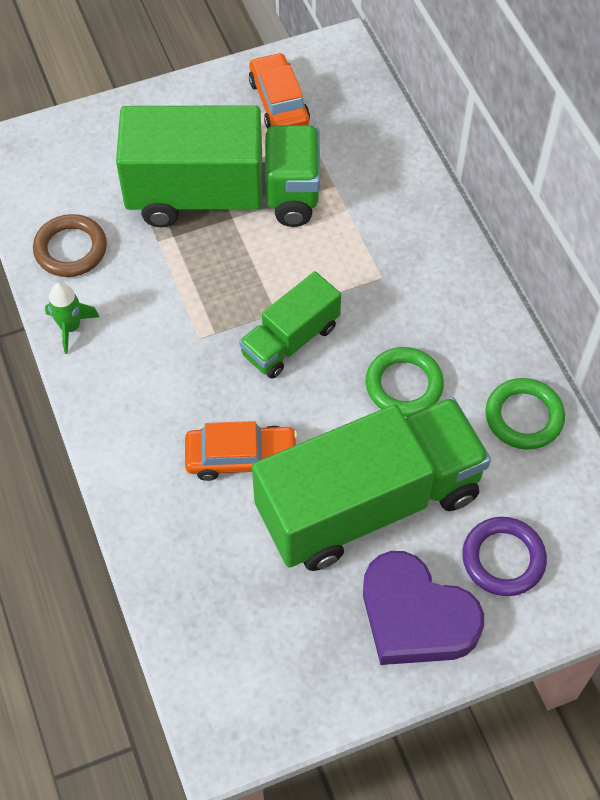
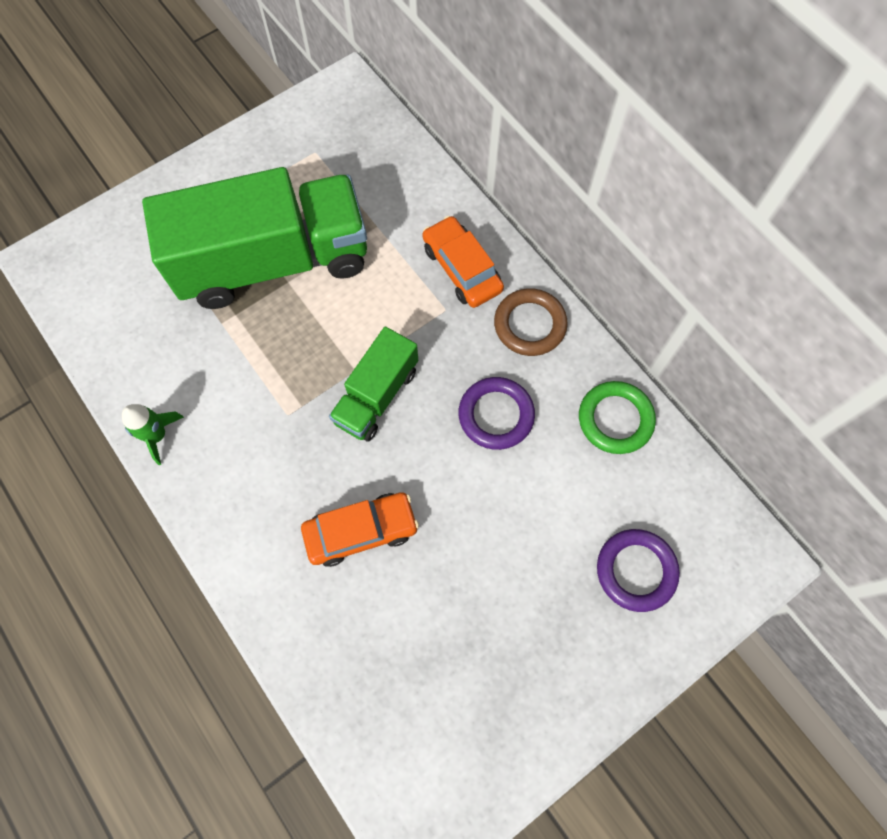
camera: 15 degrees left, 10 degrees up
(70, 249) = (137, 352): brown ring -> brown ring (529, 325)
(279, 102) = (302, 153): orange car -> orange car (462, 268)
(368, 503) = (495, 546): green truck -> none
(404, 385) = (496, 415): green ring -> purple ring
(416, 616) = (571, 653): purple heart -> none

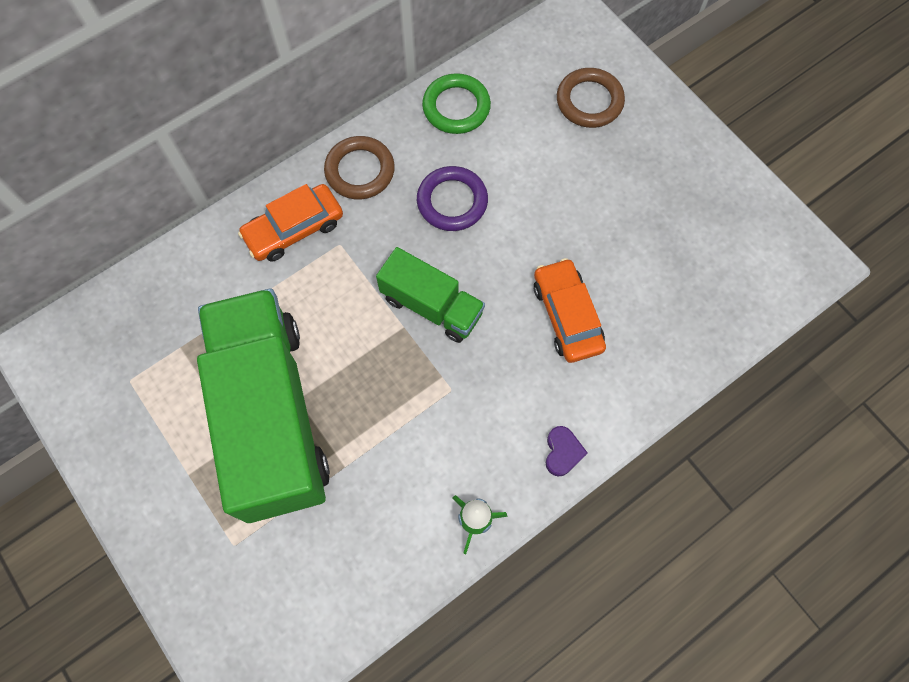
camera: 90 degrees left, 0 degrees up
(214, 520) = (562, 452): none -> purple heart
(636, 570) = (589, 101): purple ring -> brown ring

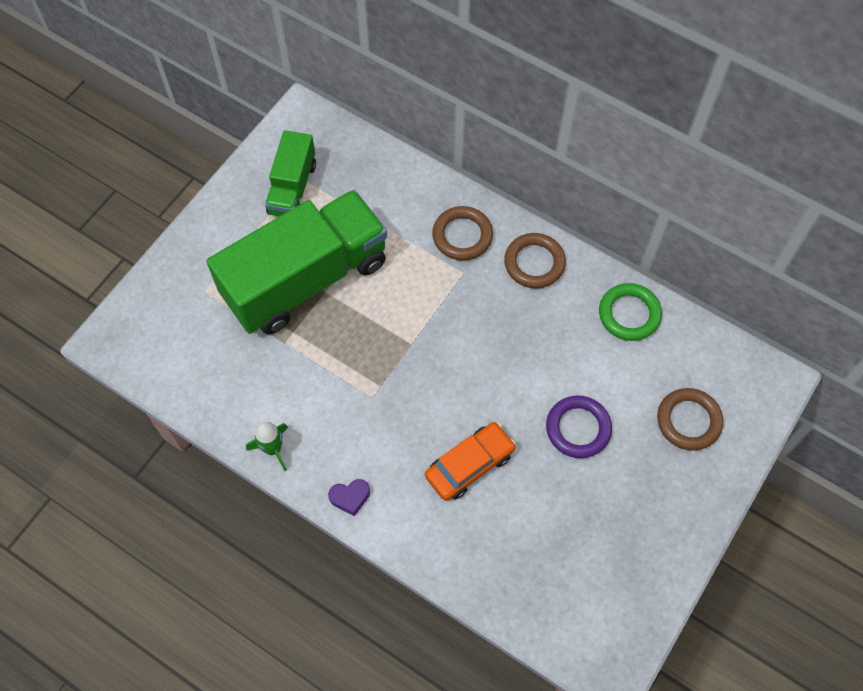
camera: 70 degrees right, 5 degrees down
(294, 229) = (462, 236): orange car -> brown ring
(431, 306) = (437, 358): green truck -> green truck (292, 188)
(452, 201) = (537, 341): purple ring -> purple ring (578, 428)

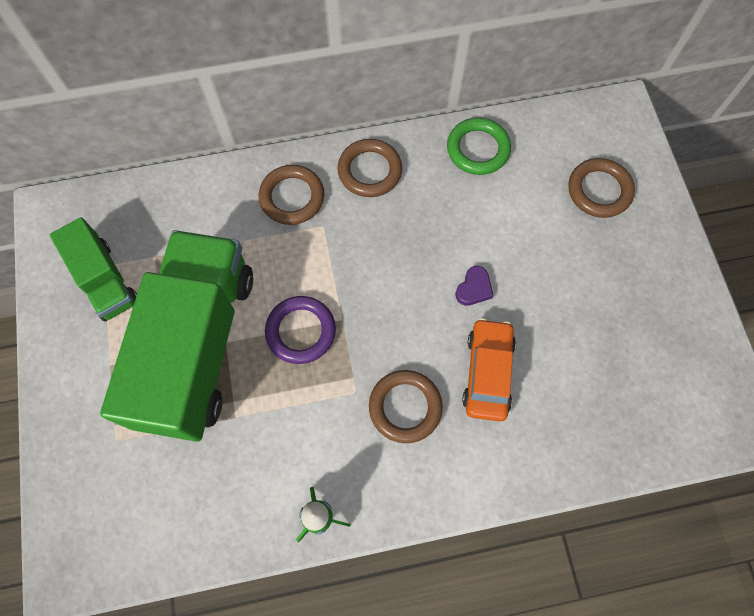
camera: 45 degrees left, 5 degrees up
(350, 497) = (425, 493): purple heart -> purple heart (474, 288)
(393, 435) = (405, 407): none -> brown ring
(578, 428) = (533, 268): purple ring -> purple ring (301, 331)

